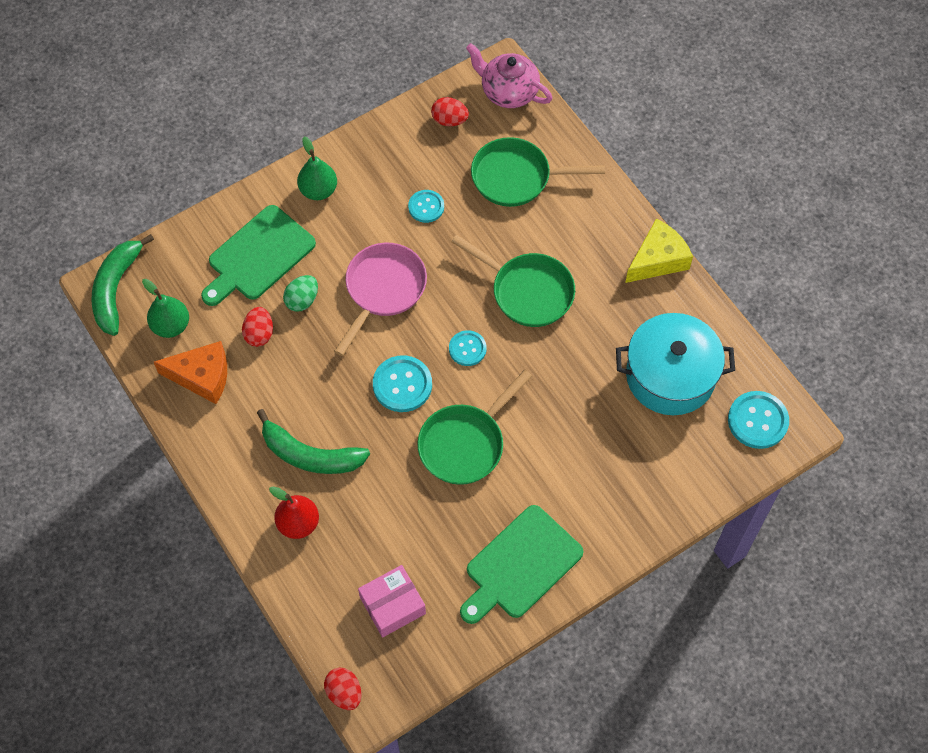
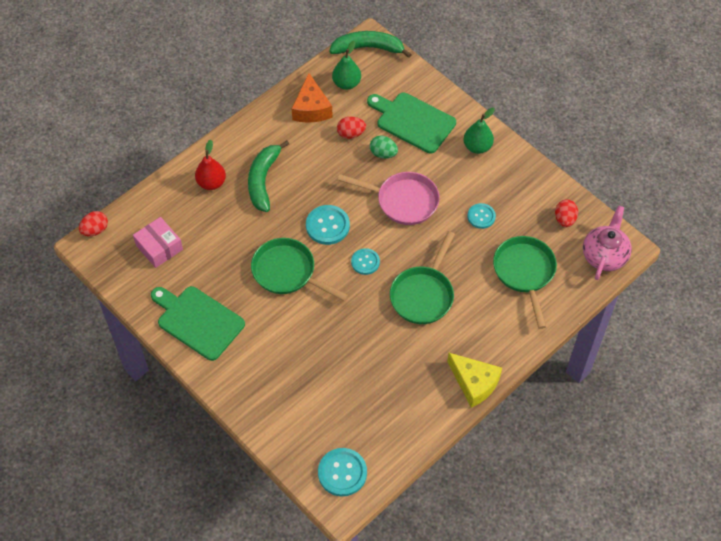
camera: 80 degrees right, 5 degrees down
(670, 376) = (370, 404): turquoise pot -> none

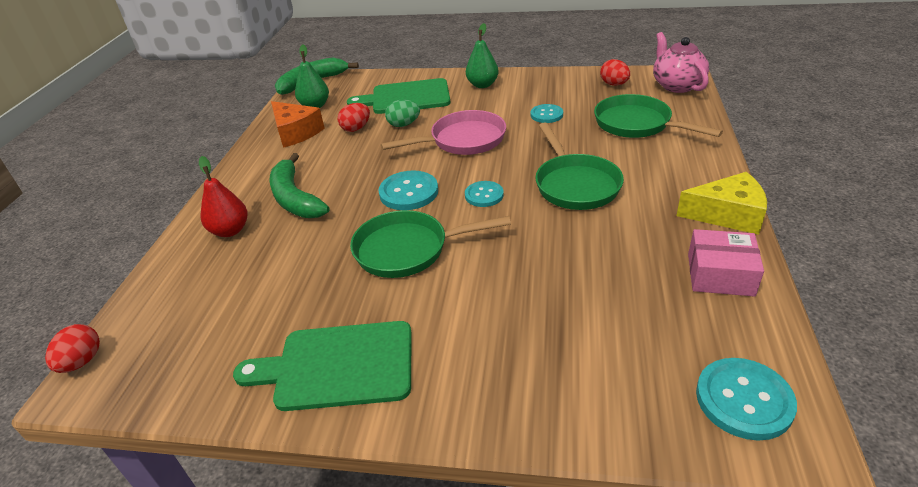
camera: 35 degrees left, 20 degrees down
(159, 247) = (205, 323): pink box -> pink box (720, 274)

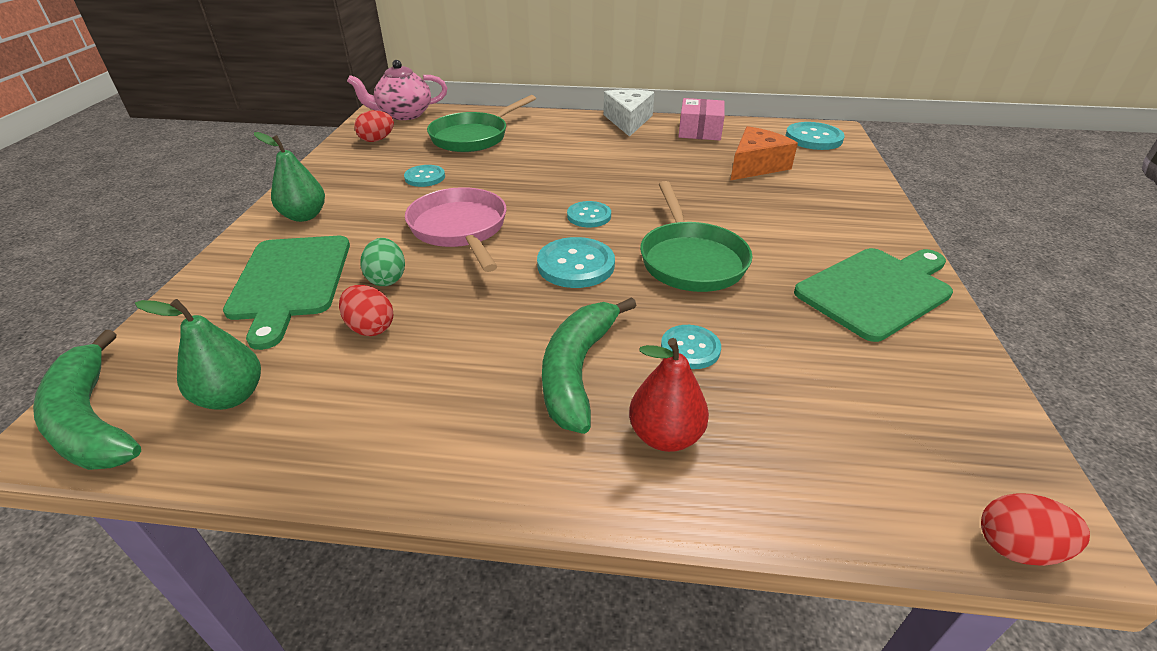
camera: 95 degrees left, 0 degrees up
(295, 198) = (577, 370): green banana -> green banana turned 135 degrees clockwise
(296, 132) = (340, 408): orange cheese -> orange cheese (756, 166)
(298, 243) = (690, 348): none -> turquoise button
(338, 366) = (876, 290): green cutting board -> green cutting board turned 120 degrees counterclockwise
(575, 184) = (576, 170): green pan -> none
(727, 215) = (628, 121): yellow cheese -> white cheese

